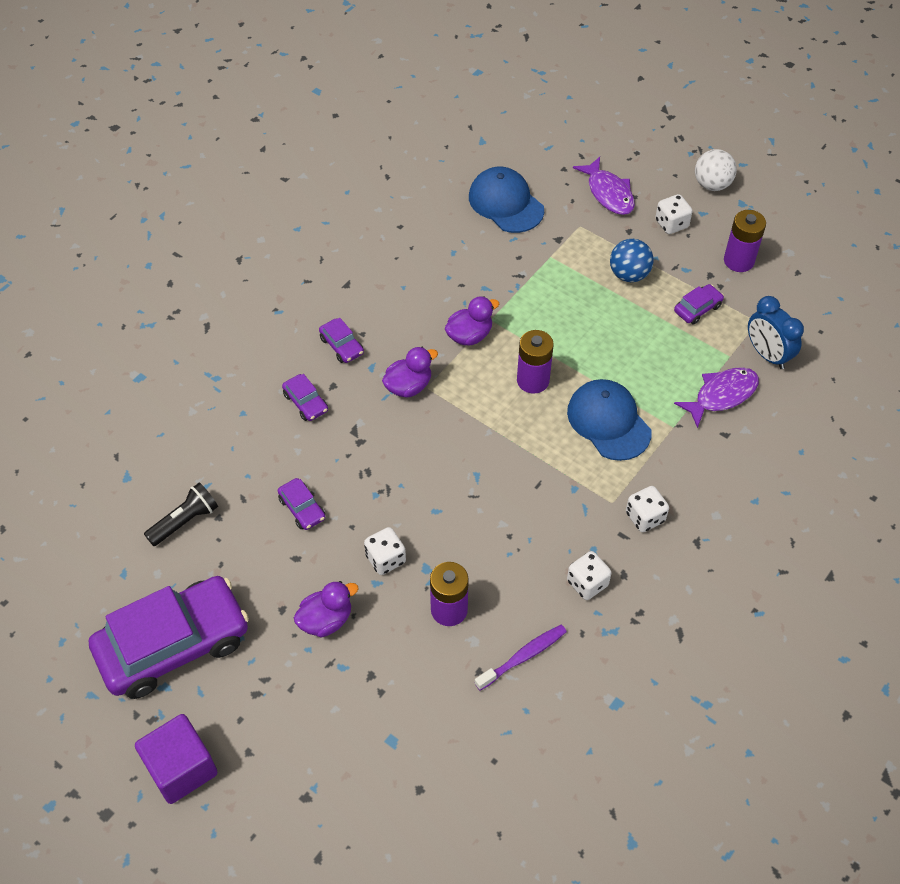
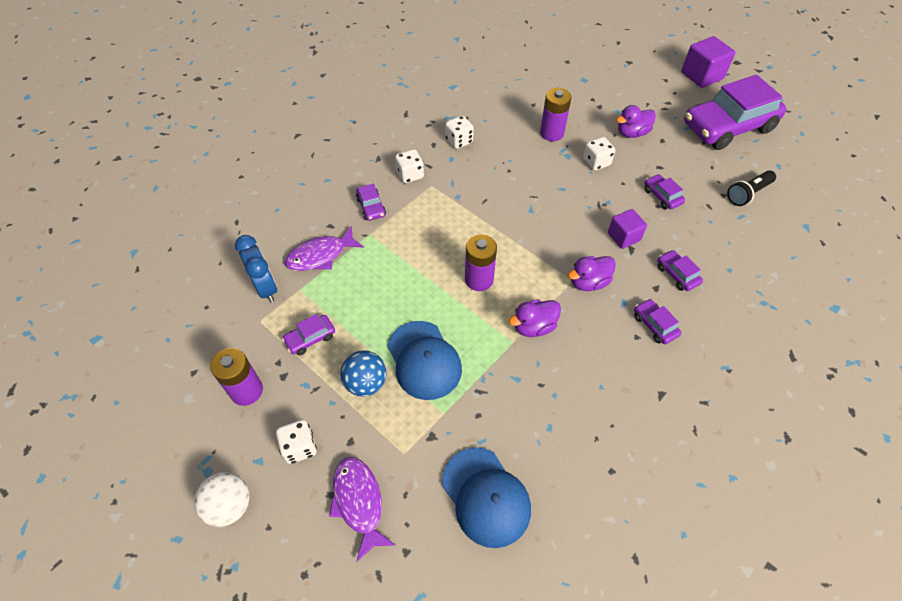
camera: 175 degrees left, 0 degrees up
(361, 445) = (624, 237): none -> purple cube
(523, 656) = (505, 109): purple toothbrush -> none
(608, 421) = (421, 241): blue cap -> blue cap (424, 360)
(682, 463) = (371, 207): none -> purple car

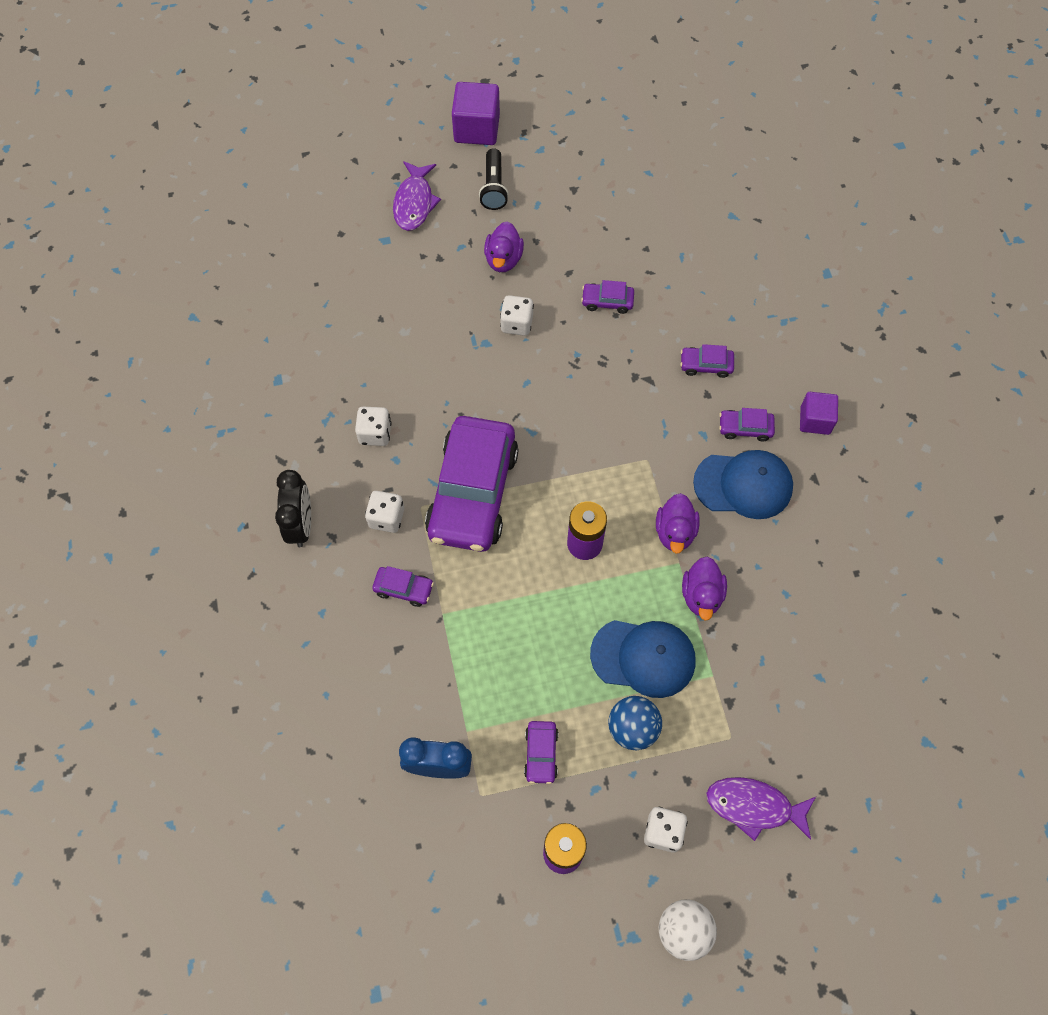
camera: 55 degrees left, 10 degrees up
(320, 256) = (435, 683): purple fish -> purple fish (414, 203)
(374, 142) = (301, 524): none -> black clock
(486, 497) = (816, 692): blue cap -> blue cap (743, 485)
(551, 133) = (440, 333): purple battery -> none
(588, 282) = (660, 447): purple duck -> purple duck (701, 595)
(624, 237) = (630, 374): purple cube -> purple cube (815, 420)
(728, 127) = (566, 169): purple car -> purple car (473, 492)
(747, 194) = (661, 228): black flashlight -> black flashlight (493, 187)

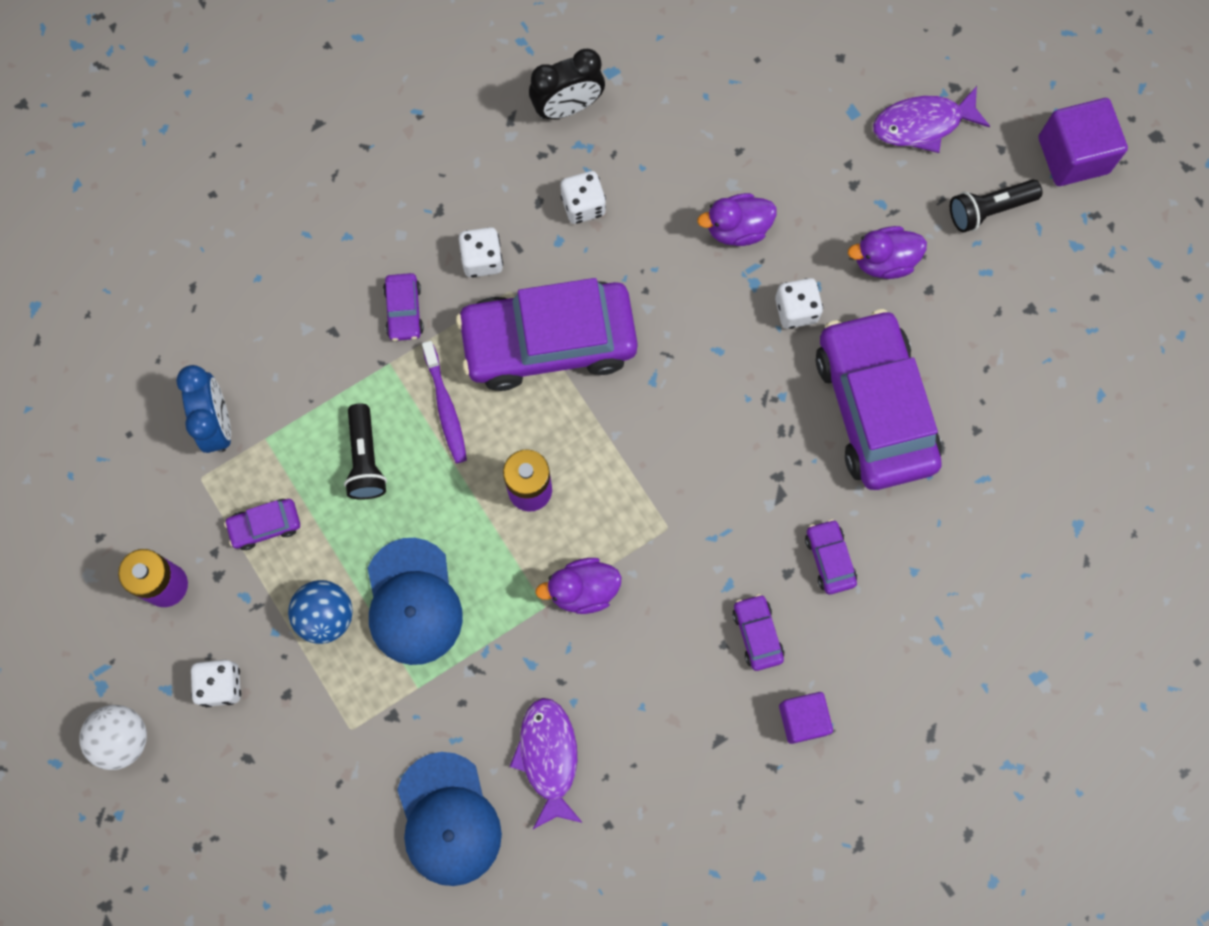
camera: 70 degrees right, 10 degrees up
(301, 524) = (441, 172): black clock -> black clock (568, 107)
(496, 583) = (445, 408): none -> purple toothbrush
(514, 657) = (365, 459): none -> black flashlight
(607, 301) = (874, 407): purple car -> purple car, size x2.48
(701, 595) = (512, 645): purple duck -> purple duck (737, 228)
(743, 485) = (676, 654): blue cap -> blue cap (448, 819)
(754, 806) = (279, 778): purple fish -> purple fish (548, 757)

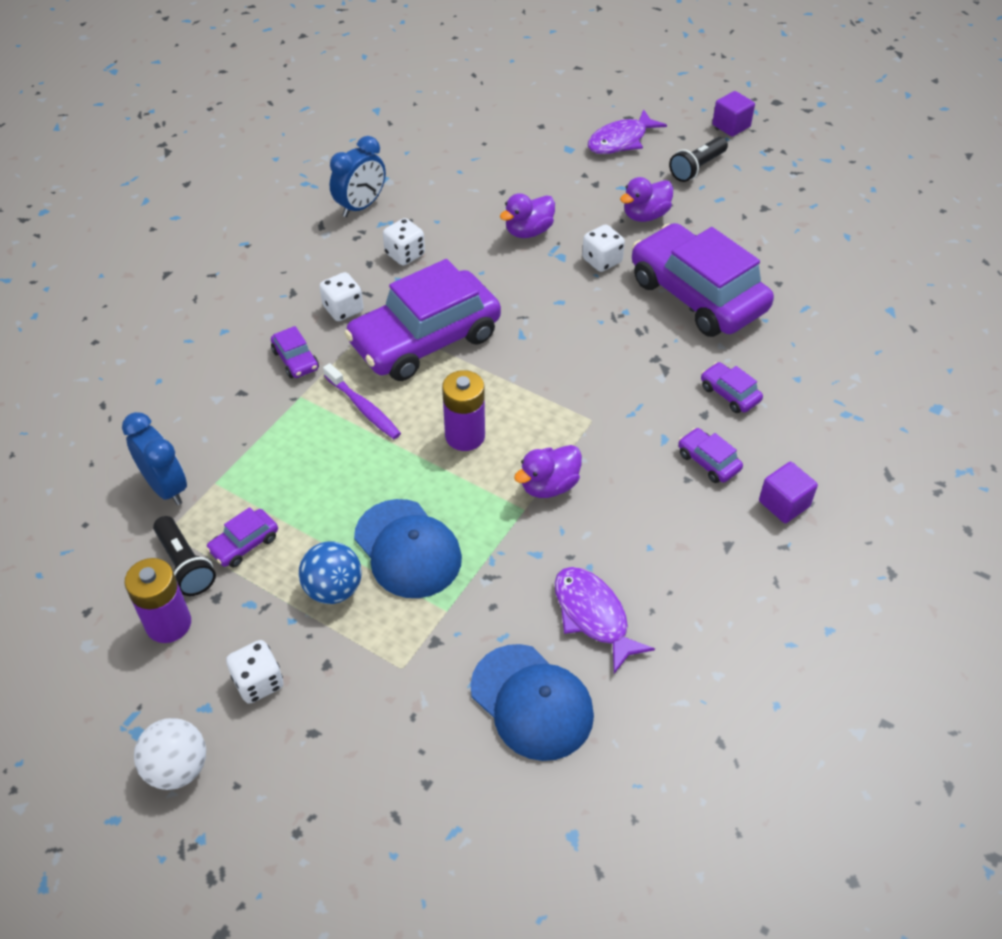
camera: 25 degrees left, 25 degrees down
(365, 459) = (312, 465): black flashlight -> black flashlight (185, 565)
(568, 107) = (361, 206): black clock -> blue clock
(1073, 155) = (731, 126): purple cube -> purple cube, size x0.64

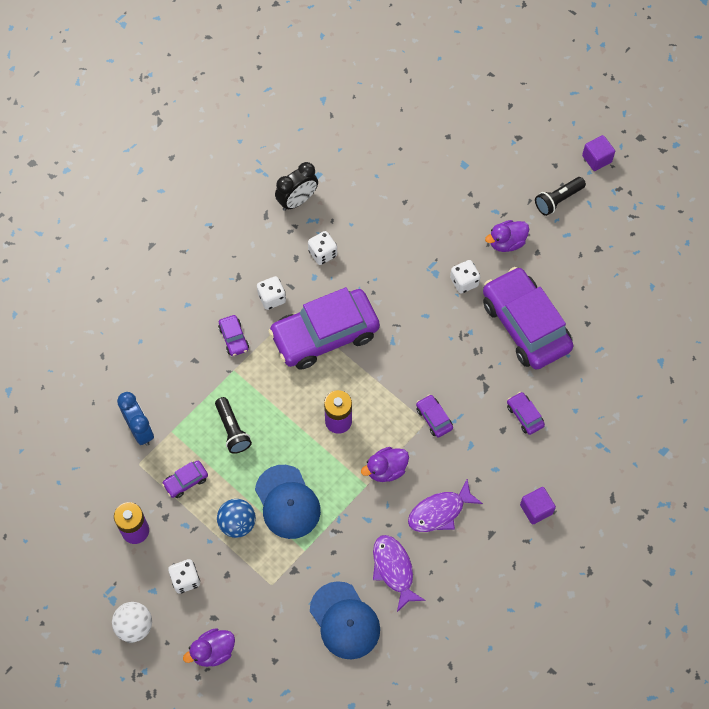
camera: 10 degrees right, 15 degrees up
(185, 565) = (148, 490): black flashlight -> black flashlight (232, 430)
(361, 206) = (297, 201): blue clock -> black clock
(364, 408) = (274, 387): purple toothbrush -> none
(528, 231) = (416, 245): purple duck -> purple duck (213, 651)
(621, 141) = (506, 162): purple fish -> purple fish (439, 512)
(708, 461) = (495, 468): purple car -> purple car (434, 418)

